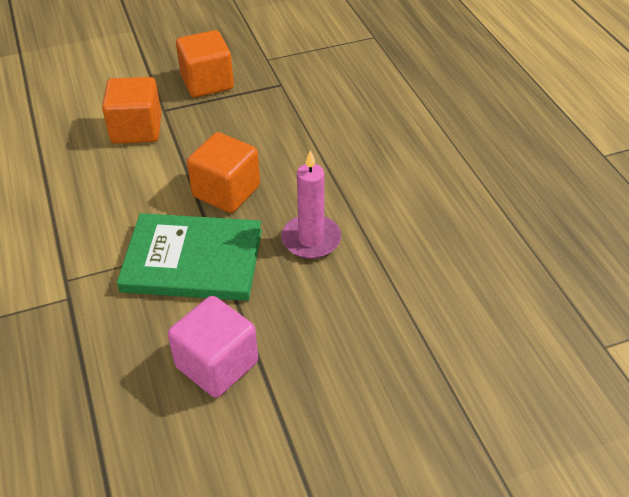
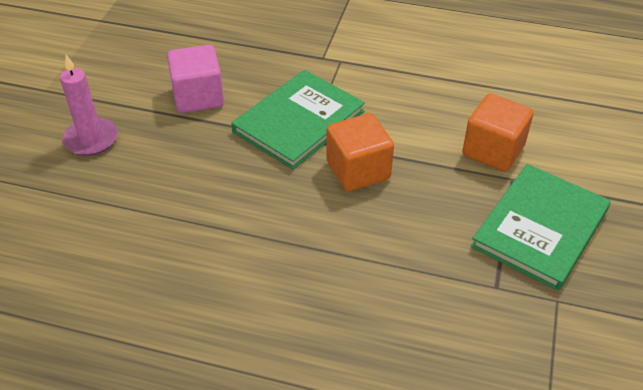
camera: 125 degrees right, 0 degrees up
(207, 82) = (540, 228): orange cube -> green book
(311, 239) = (254, 193): pink candle -> pink candle (91, 139)

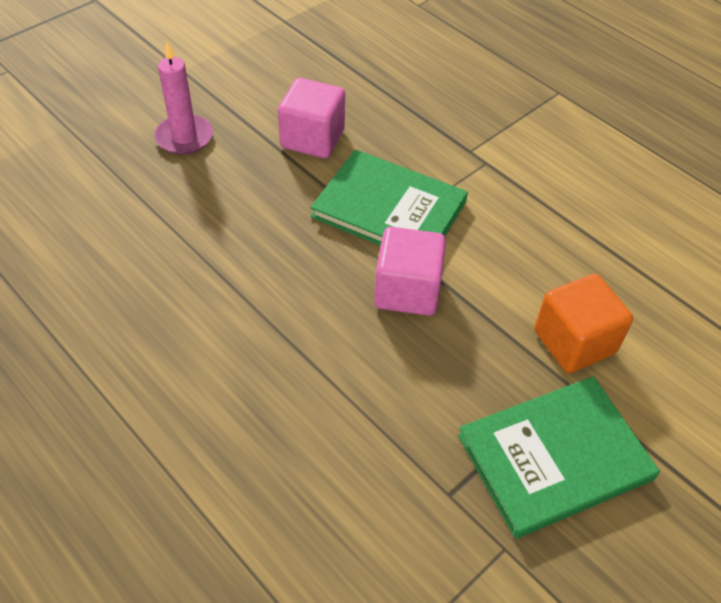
camera: 30 degrees right, 5 degrees up
(298, 121) = (389, 209): green book -> green book turned 45 degrees clockwise
(358, 170) = (407, 290): orange cube -> pink cube

